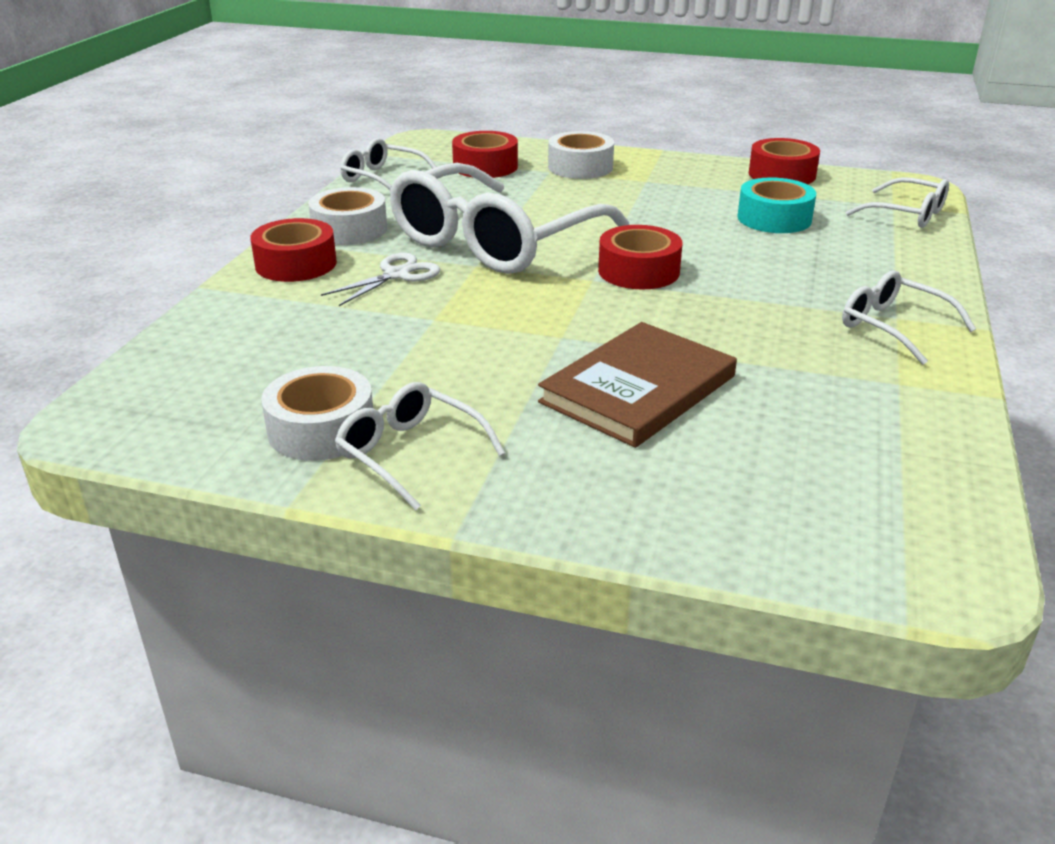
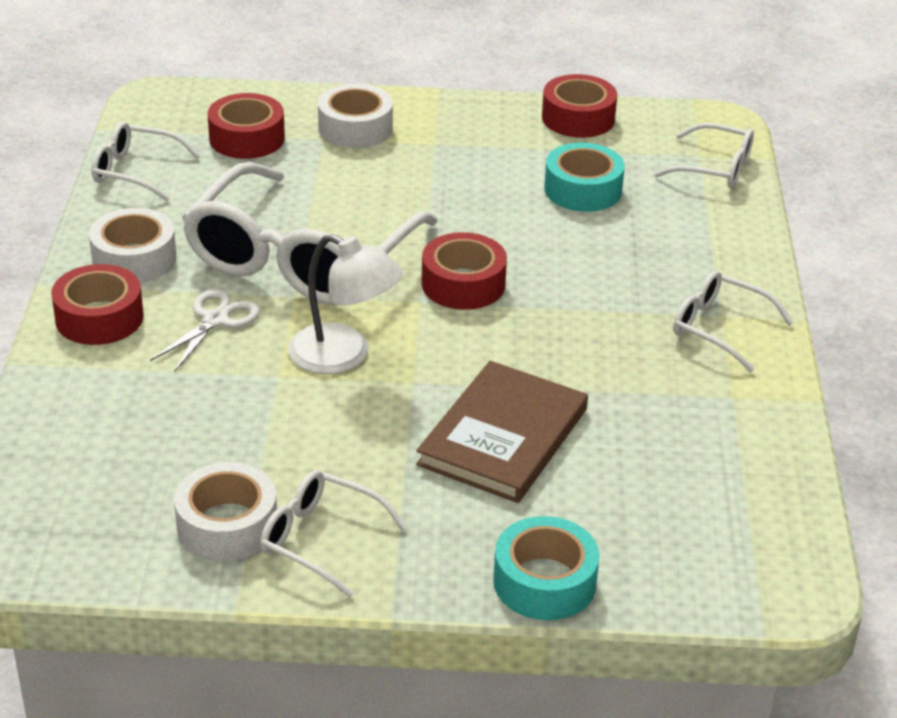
camera: 15 degrees left, 5 degrees up
(503, 310) = (344, 356): none -> white lamp
(642, 526) = (544, 582): none -> turquoise tape

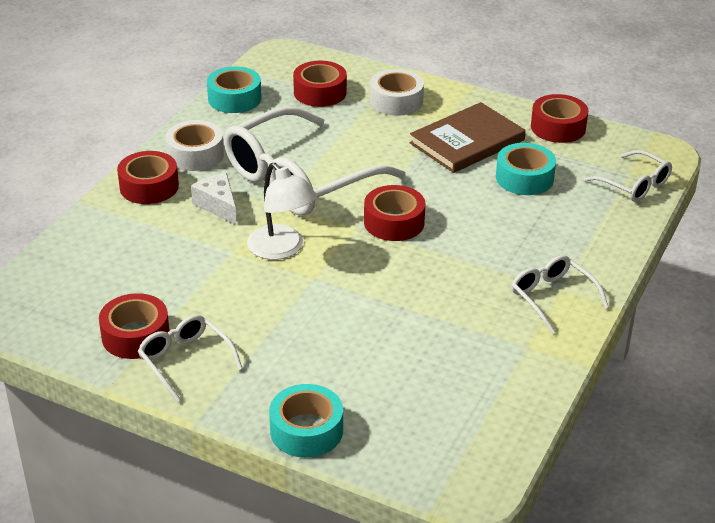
camera: 25 degrees right, 0 degrees up
(135, 171) = (234, 98): white glasses -> turquoise tape
(215, 320) = (218, 206): white scissors -> white cheese
(227, 525) = (136, 336): white tape -> red tape
(503, 436) = (347, 329): brown book -> brown book (467, 141)

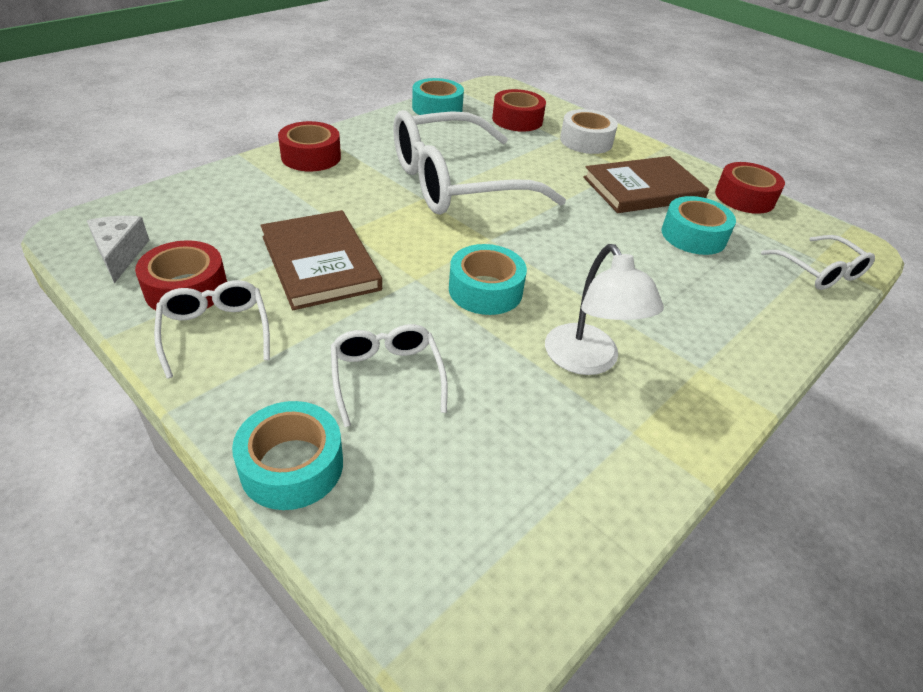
camera: 15 degrees right, 5 degrees up
(195, 154) = (372, 141): white tape -> none
(218, 206) = (363, 187): white cheese -> white cheese (120, 254)
(228, 285) = (320, 263): none -> brown book
(282, 249) = (399, 242): white lamp -> white lamp (588, 361)
(375, 272) = (485, 290): none -> turquoise tape
(394, 222) = (532, 244): red tape -> none
(552, 297) = (687, 375): white glasses -> white glasses (386, 376)

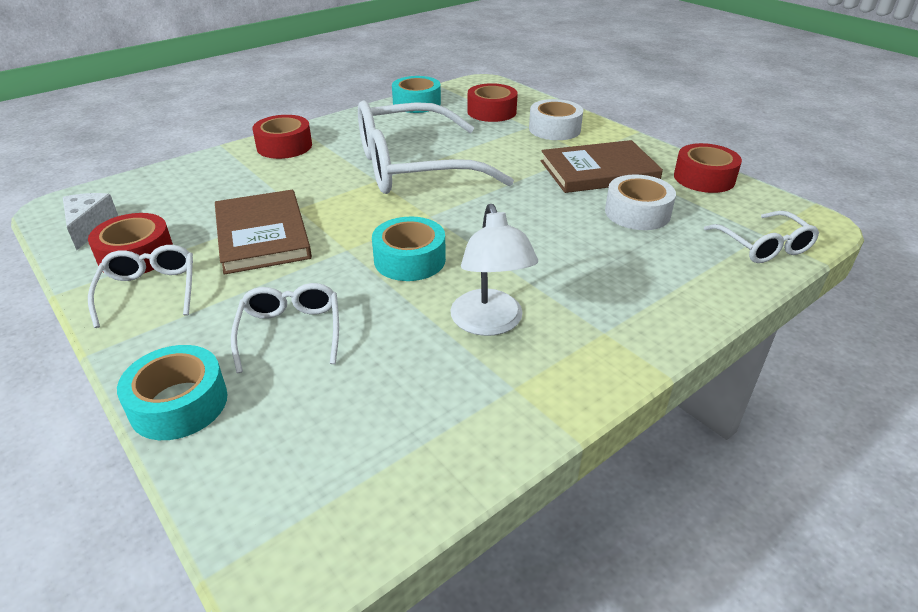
camera: 10 degrees right, 5 degrees down
(693, 235) = (637, 213): turquoise tape -> white tape

